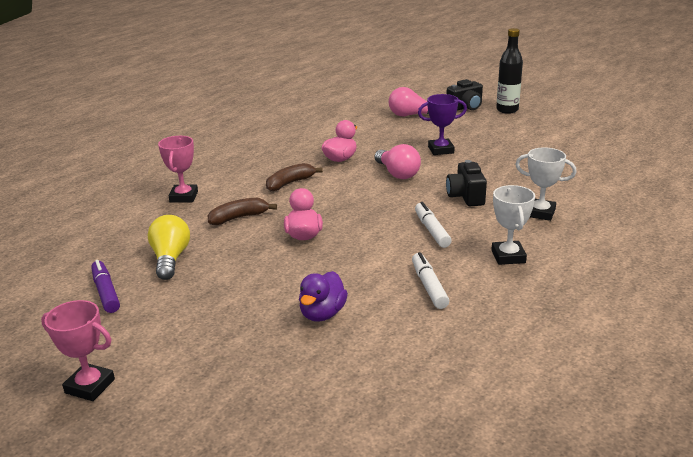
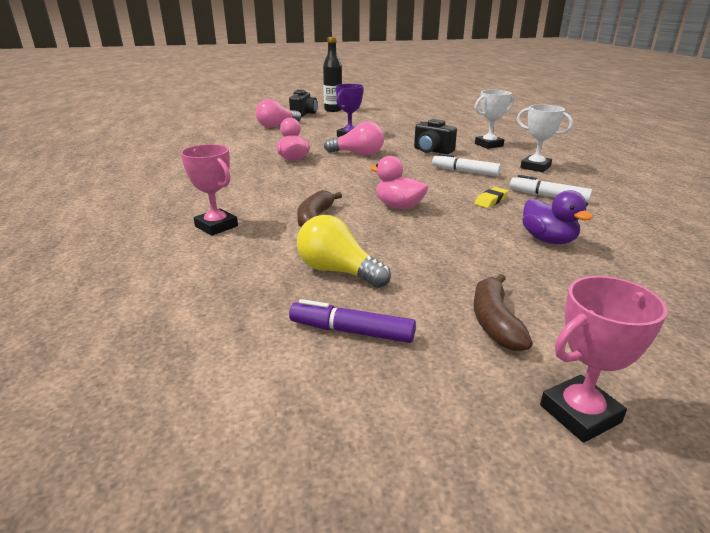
camera: 50 degrees left, 0 degrees up
(290, 183) = (294, 183): brown banana -> brown banana (494, 321)
(374, 265) = (491, 201): none -> yellow eraser

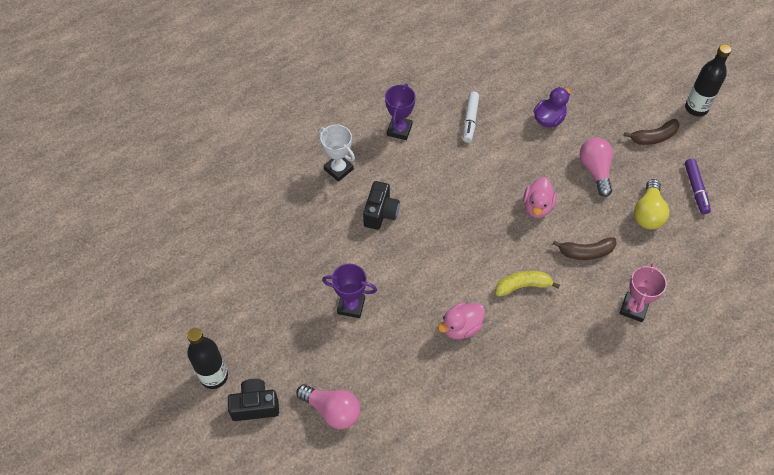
camera: 110 degrees left, 30 degrees up
(306, 184) = (523, 286): none -> yellow banana
(358, 154) = (418, 274): pink light bulb -> pink light bulb (595, 170)
(465, 172) = (435, 177): white marker -> none
(491, 201) = (496, 153): yellow eraser -> none
(535, 167) = (399, 130): white trophy -> purple trophy
(580, 413) = (696, 108): pink trophy -> black bottle

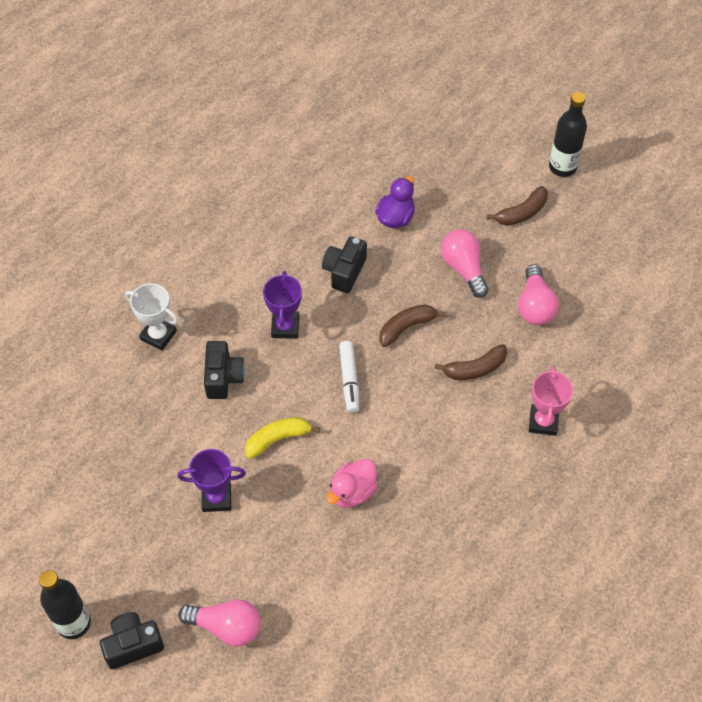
camera: 15 degrees left, 0 degrees up
(399, 130) = (220, 270): purple trophy -> purple trophy (285, 327)
(470, 120) = (302, 239): white marker -> white marker (349, 380)
(497, 152) = (344, 271): none -> black camera
(523, 286) = (412, 426): yellow banana -> yellow banana (278, 439)
(537, 207) = (407, 327): pink duck -> brown banana
(648, 213) = (535, 306): yellow light bulb -> pink light bulb
(695, 189) = (582, 265): purple marker -> none

